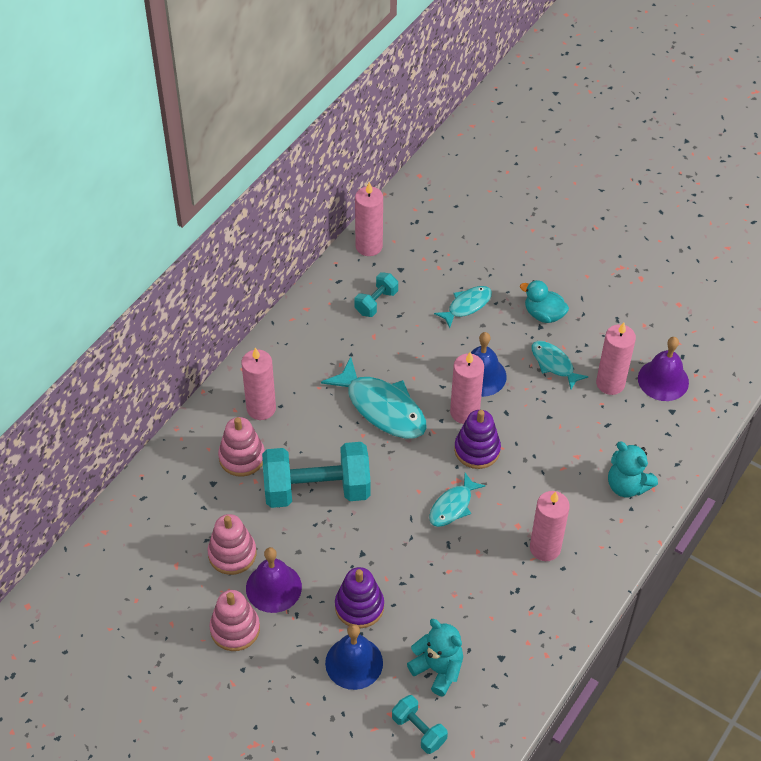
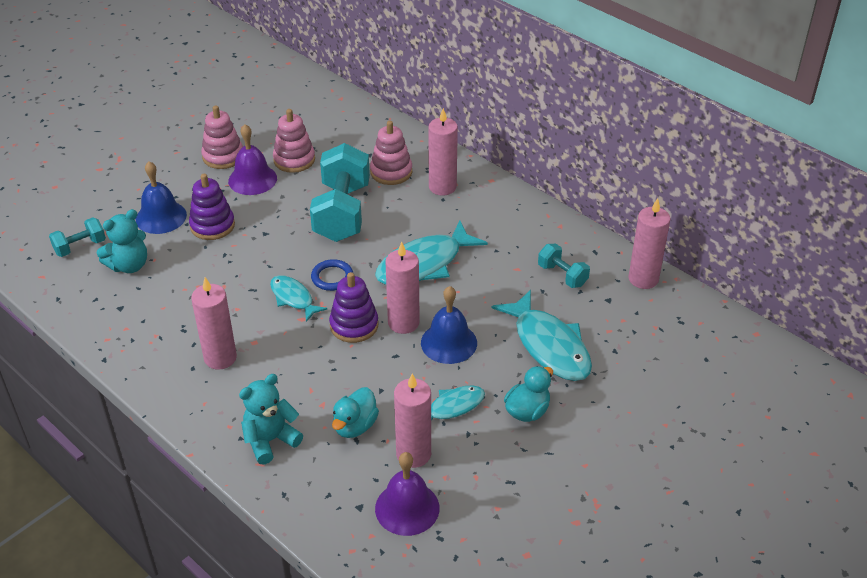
camera: 100 degrees right, 10 degrees down
(416, 479) = (332, 277): none -> blue ring
(467, 306) = (549, 346): turquoise fish -> turquoise fish, size x1.76
(594, 428) = (355, 426): none -> turquoise duck

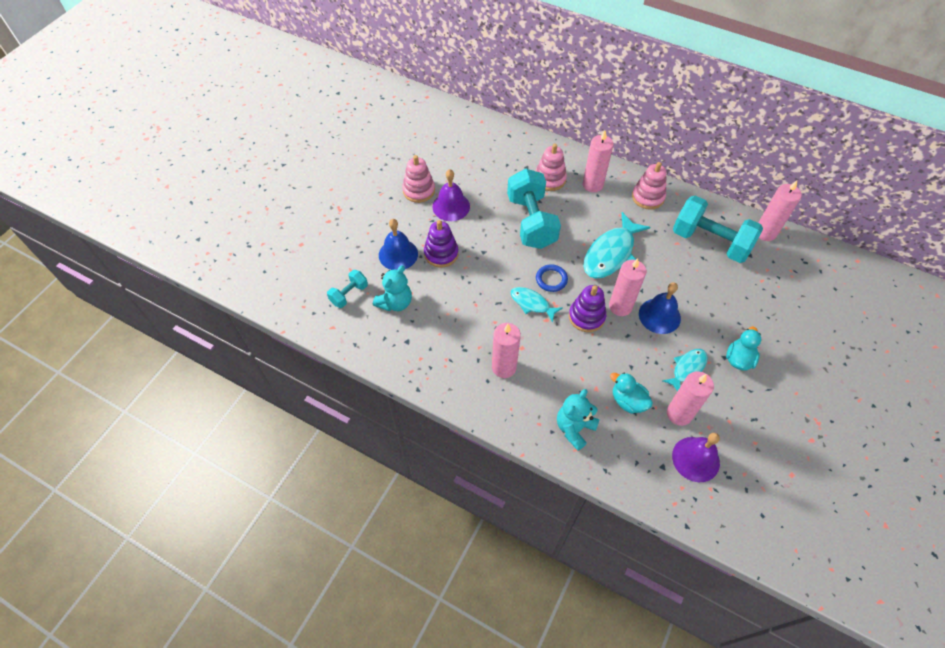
camera: 15 degrees left, 15 degrees up
(294, 160) = (474, 183): pink stacking toy -> pink stacking toy (648, 197)
(355, 426) = (628, 401): turquoise duck -> turquoise duck turned 120 degrees clockwise
(549, 346) = (728, 302): turquoise fish -> none
(562, 275) = (710, 242): turquoise dumbbell -> turquoise dumbbell, size x2.05

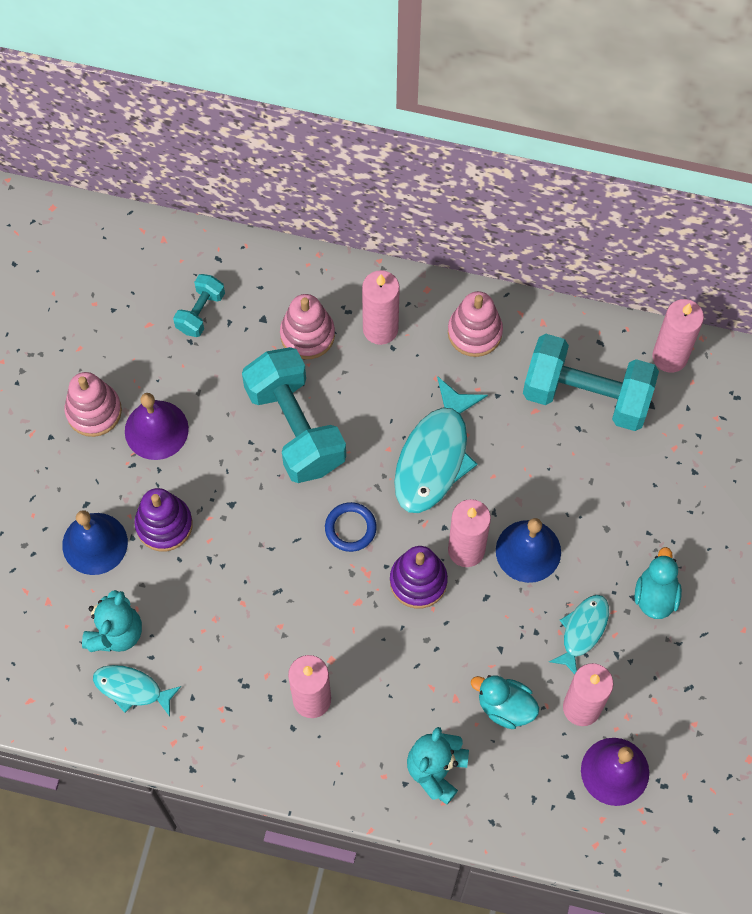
camera: 15 degrees left, 10 degrees up
(349, 294) = (38, 636): turquoise dumbbell -> turquoise dumbbell (200, 312)
(532, 303) = (330, 579): turquoise fish -> turquoise fish (132, 689)

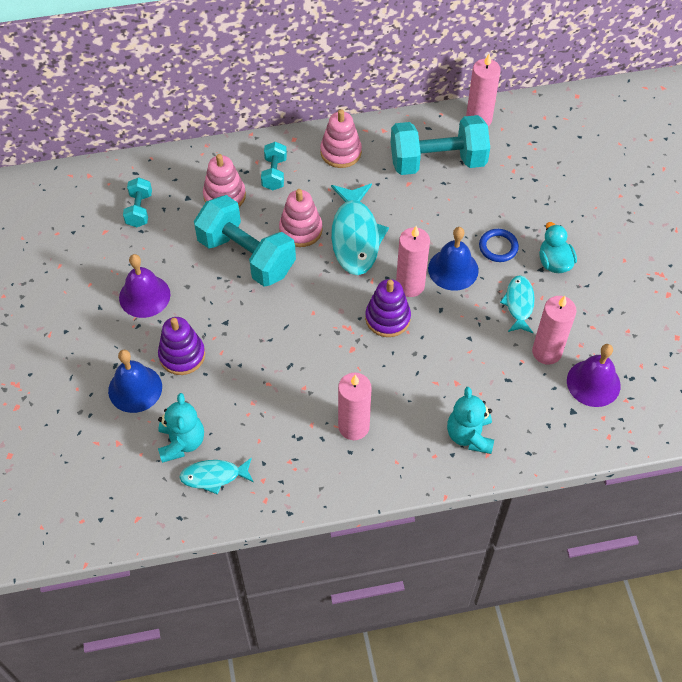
camera: 25 degrees left, 10 degrees down
(94, 411) = (91, 302): pink stacking toy -> pink stacking toy (301, 230)
(350, 528) = (321, 304): blue ring -> blue ring (498, 247)
(380, 329) = (274, 174): pink candle -> turquoise dumbbell
(505, 706) = (494, 373): turquoise duck -> none

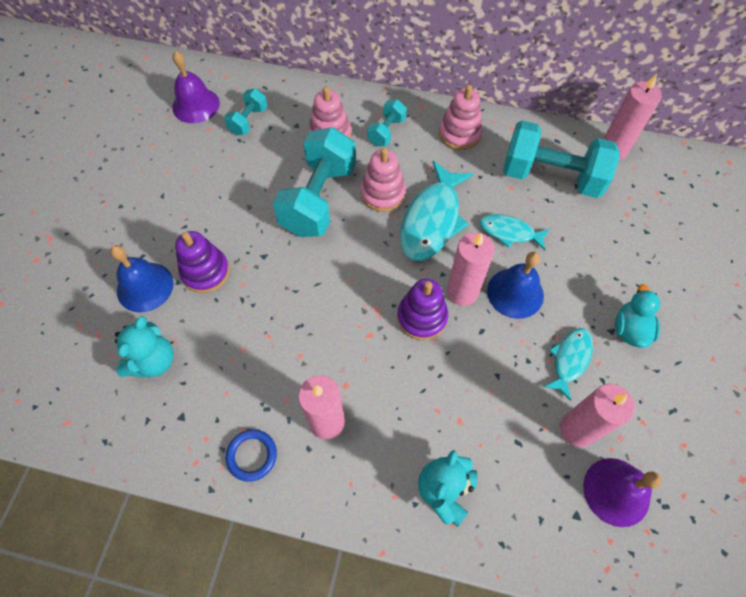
camera: 25 degrees right, 5 degrees up
(144, 296) = (206, 201): purple bell -> purple bell (196, 105)
(214, 476) = (162, 412): turquoise fish -> turquoise fish (509, 232)
(246, 256) = (319, 199): turquoise dumbbell -> turquoise dumbbell turned 45 degrees clockwise
(498, 247) = (574, 288): blue ring -> blue ring (252, 455)

